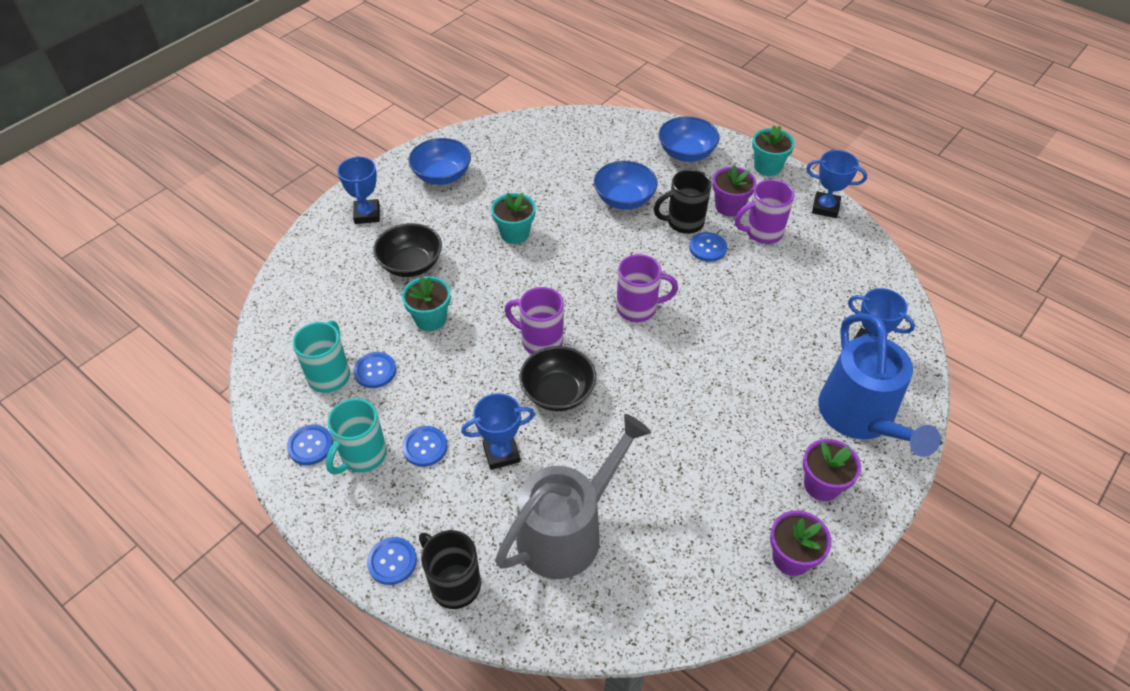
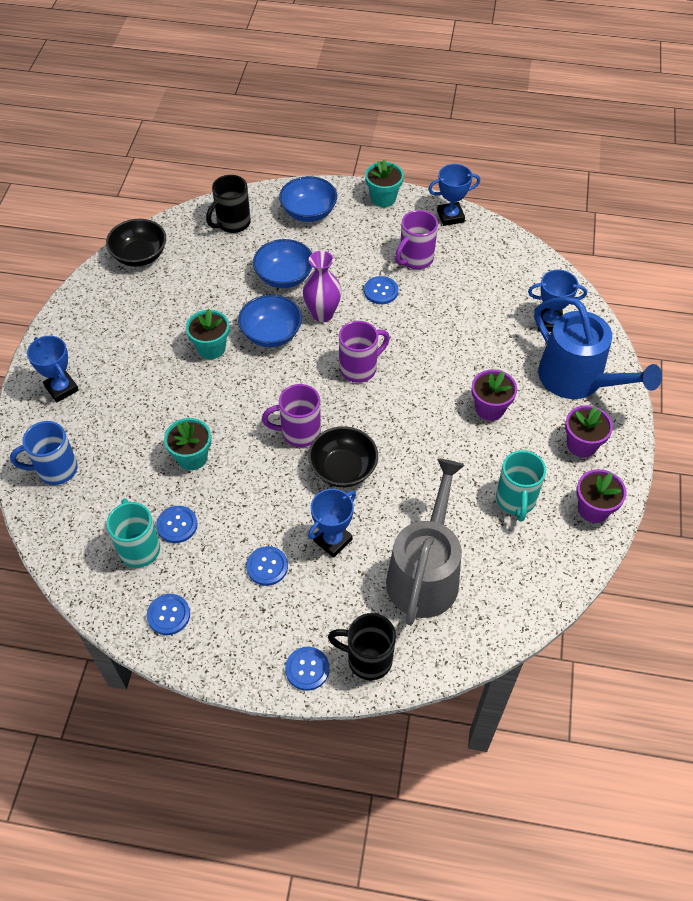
camera: 30 degrees left, 5 degrees up
(313, 278) = (56, 469): none -> blue mug
(362, 456) = (220, 600): turquoise mug -> turquoise mug (515, 500)
(411, 264) = (138, 417): black bowl -> black bowl (140, 255)
(442, 175) = (105, 321): blue bowl -> blue bowl (271, 334)
(637, 245) = (322, 314): none -> purple vase
(683, 222) = (347, 277): black mug -> black mug (232, 223)
(729, 206) = (375, 247): purple flower pot -> purple flower pot (490, 408)

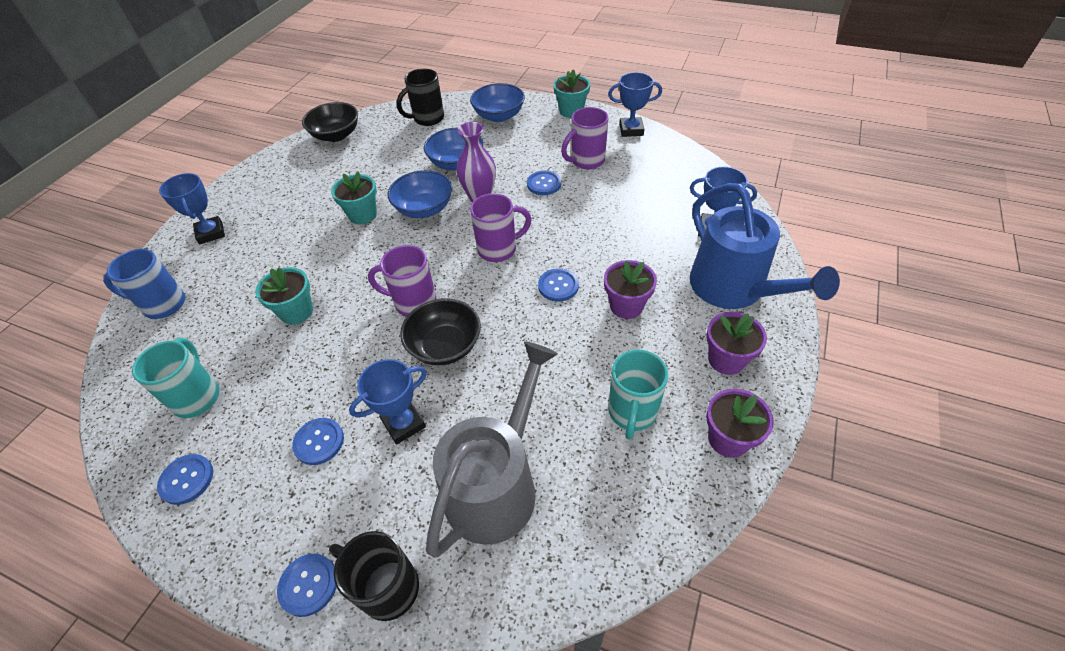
camera: 15 degrees right, 5 degrees down
(177, 525) = (247, 378): blue button -> blue button (558, 286)

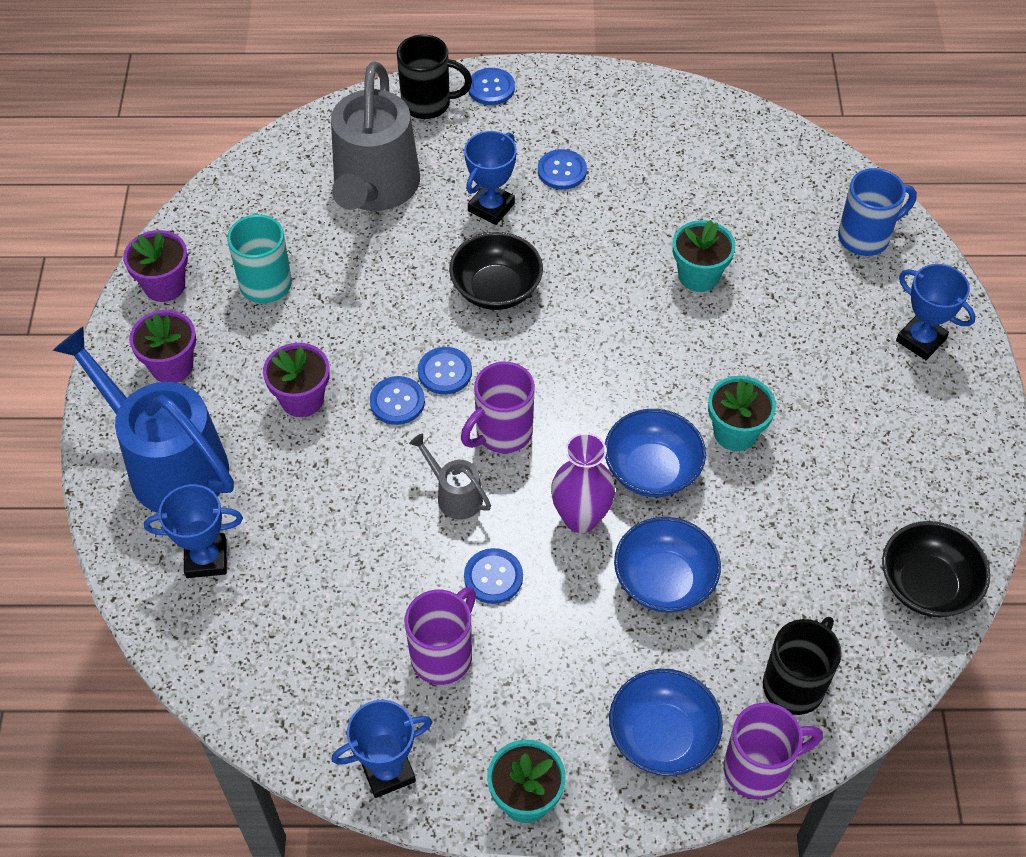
camera: 155 degrees right, 5 degrees up
(187, 480) = (656, 113): blue button -> blue button (445, 372)
(197, 396) = (718, 169): turquoise mug -> none
(414, 302) = (566, 327): purple mug -> purple mug (758, 768)
(546, 224) = (455, 495): none -> grey watering can

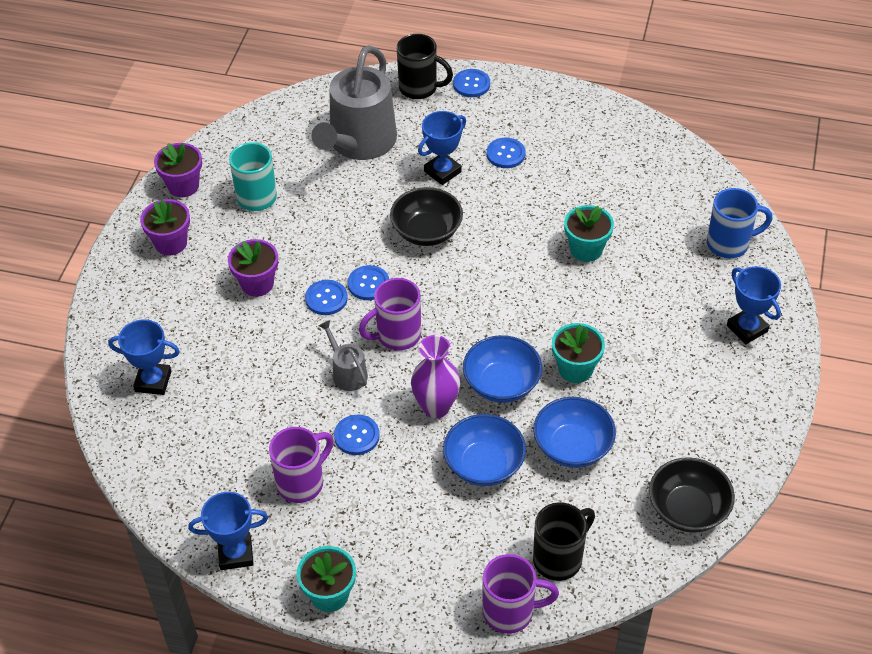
camera: 15 degrees right, 5 degrees down
(169, 464) = (147, 311): blue watering can -> none
(662, 736) = (445, 574): blue bowl -> blue bowl (572, 447)

